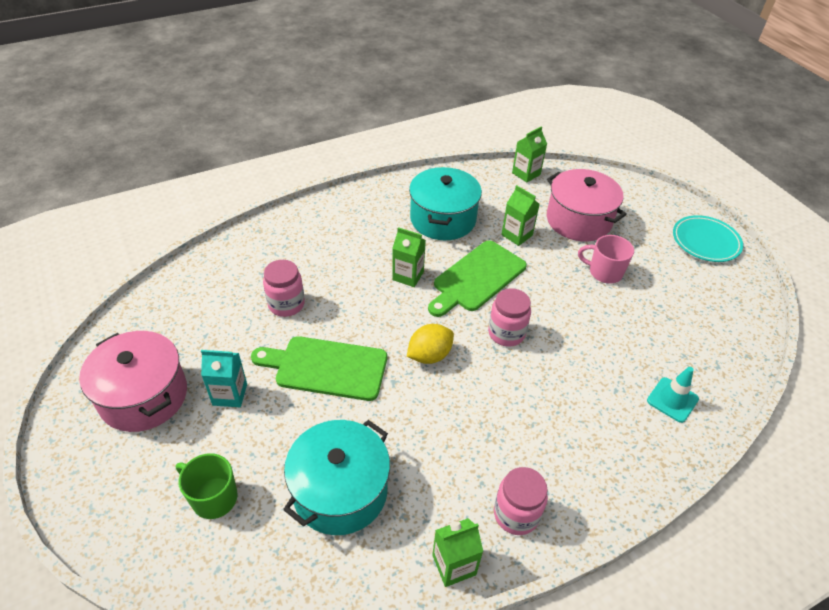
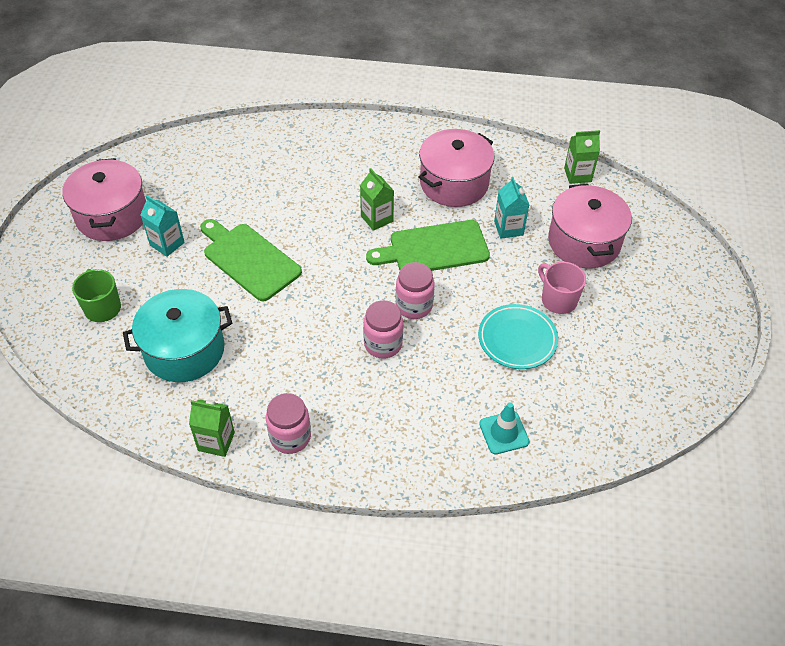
camera: 35 degrees right, 5 degrees up
(286, 304) = (261, 196): pink jar -> pink jar (383, 344)
(429, 355) = (334, 290): yellow lemon -> none
(443, 219) = (454, 183): turquoise pot -> pink pot
(517, 235) = (508, 228): green carton -> turquoise carton
(705, 242) = (697, 322): turquoise plate -> turquoise plate (517, 339)

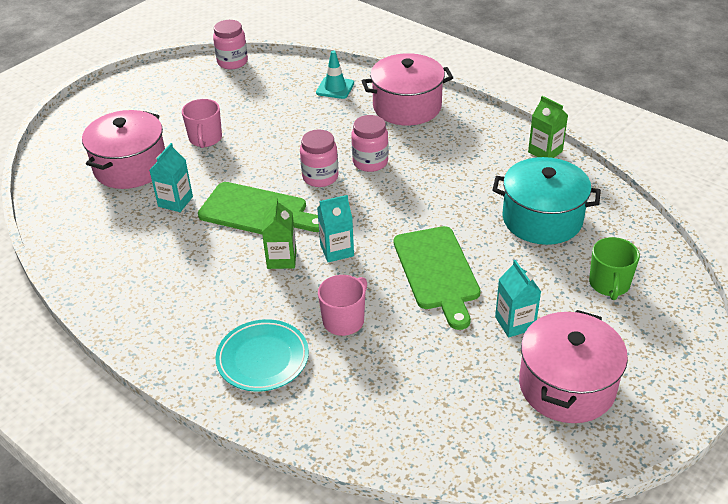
camera: 145 degrees left, 10 degrees down
(290, 437) = (486, 135): pink jar -> pink jar (232, 62)
(293, 195) = (344, 320): none -> pink mug
(341, 243) = (337, 250): none -> turquoise carton
(454, 183) = (172, 261): pink pot -> pink pot (407, 106)
(517, 339) = (266, 128): turquoise plate -> turquoise plate (263, 359)
(577, 175) = (55, 220): green carton -> none

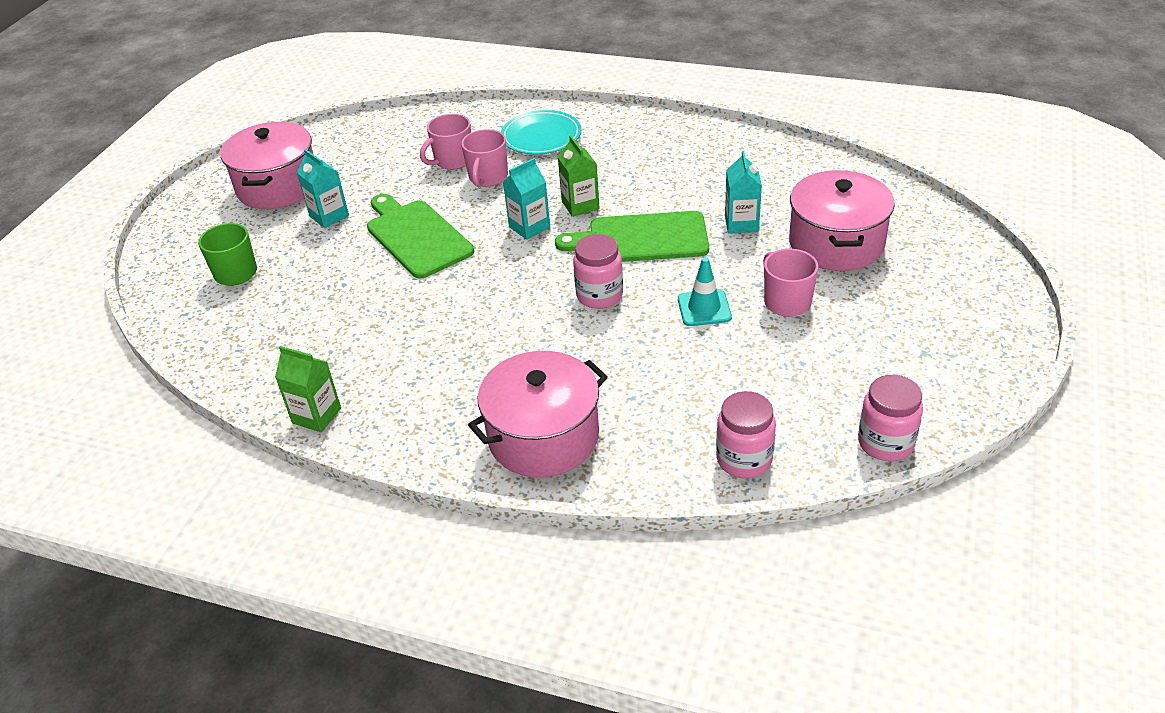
camera: 160 degrees right, 0 degrees up
(335, 88) = (676, 440): turquoise traffic cone -> turquoise traffic cone (704, 308)
(369, 357) = (452, 161): none -> pink mug
(370, 162) = (549, 332): pink jar -> pink jar (744, 459)
(542, 219) = (312, 320): turquoise pot -> none

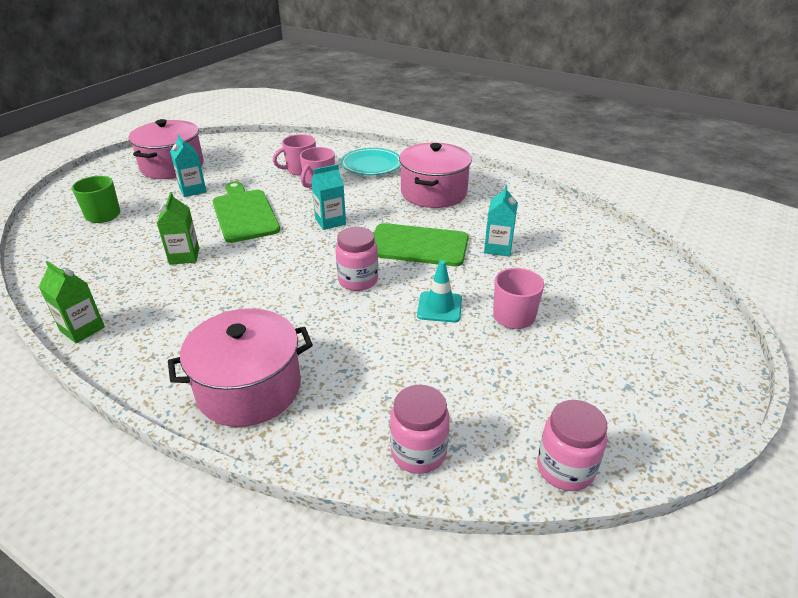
camera: 10 degrees right, 5 degrees down
(580, 205) = (376, 213): green carton -> green carton (184, 256)
(836, 243) = (573, 277): pink pot -> pink pot (433, 193)

